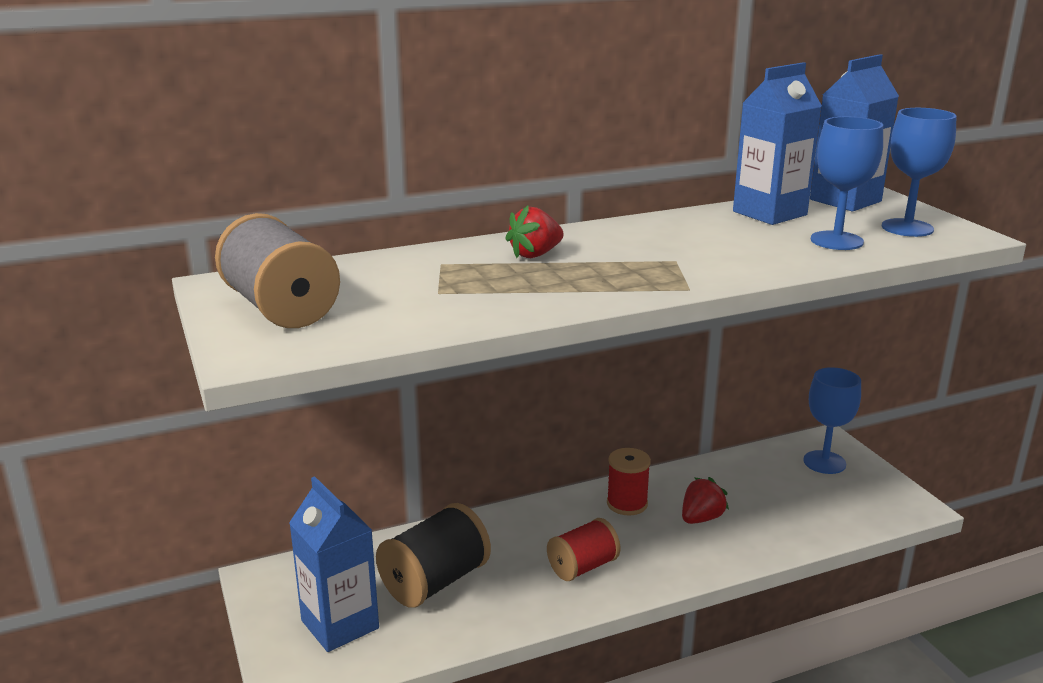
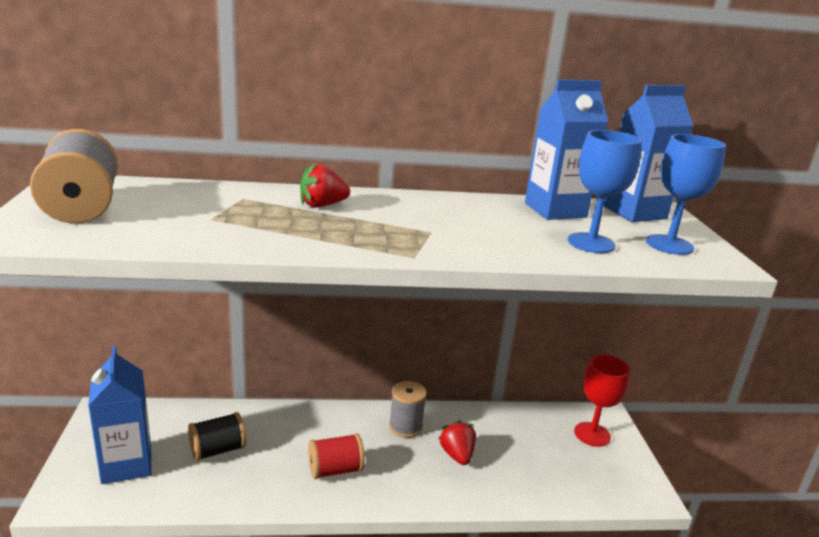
camera: 15 degrees right, 0 degrees up
(435, 582) = (218, 450): black spool -> black spool, size x0.66
(627, 504) = (405, 427): red spool -> grey spool
(701, 518) = (457, 455): red strawberry -> red strawberry turned 75 degrees counterclockwise
(824, 462) = (592, 434): blue goblet -> red goblet

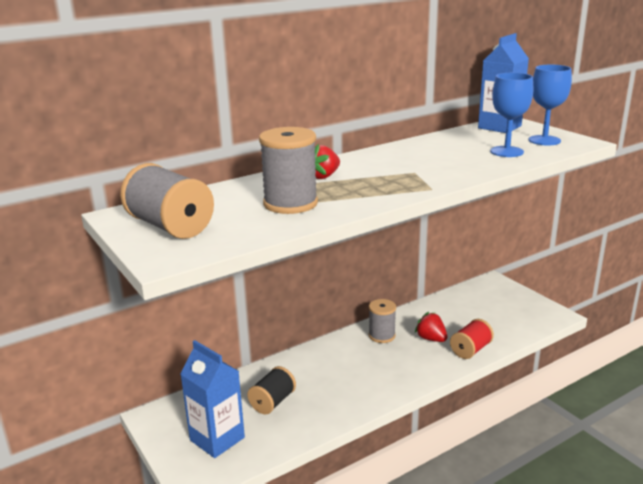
camera: 25 degrees left, 0 degrees up
(232, 222) = (290, 203): none -> grey spool
(335, 470) = (366, 379): red spool -> red spool (470, 350)
(555, 210) = (458, 138): blue carton -> none
(592, 434) = (495, 295): red goblet -> none

